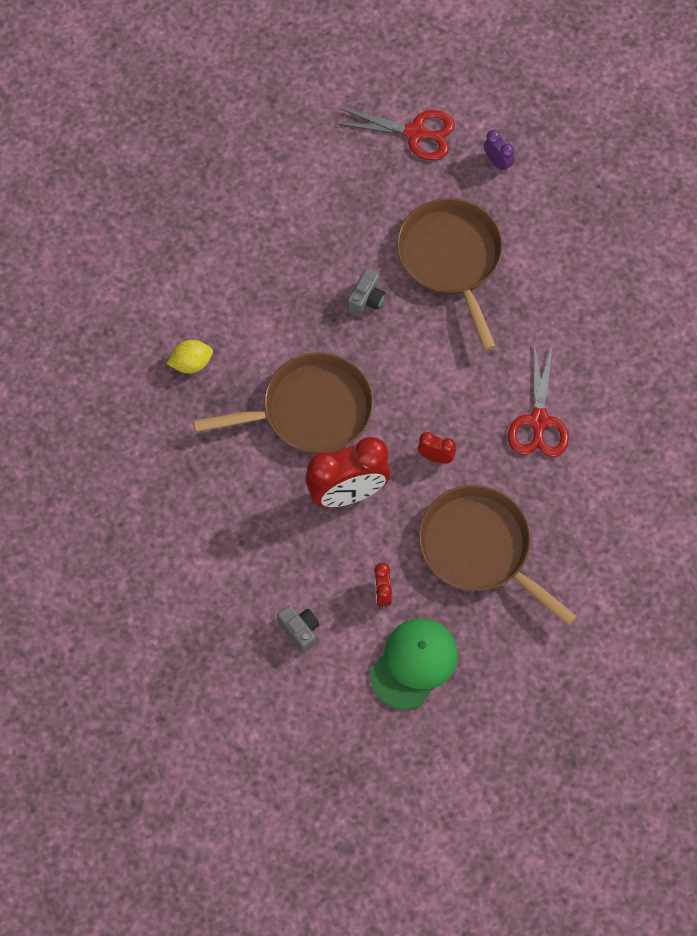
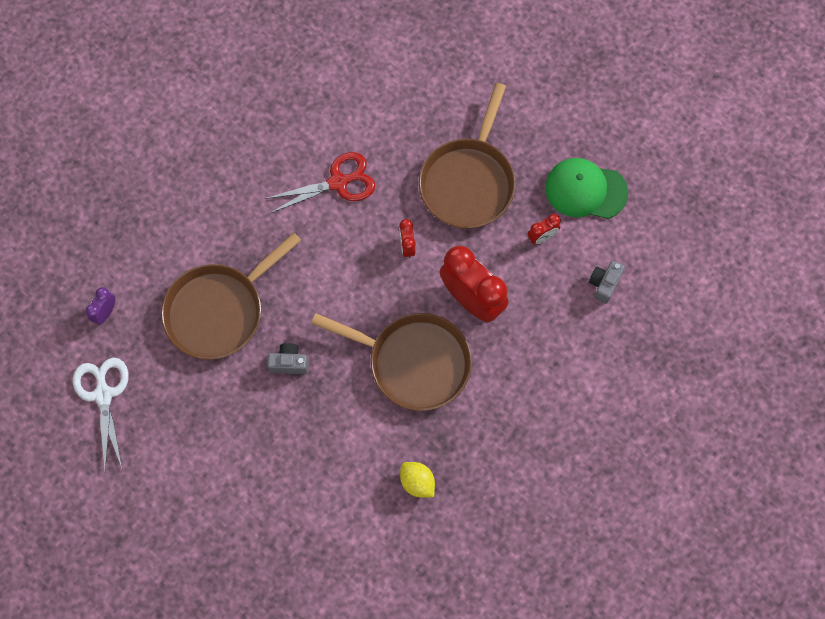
camera: 115 degrees left, 5 degrees up
(310, 410) = (413, 362): brown pan -> brown pan turned 150 degrees clockwise
(416, 133) = (103, 394): red scissors -> white scissors

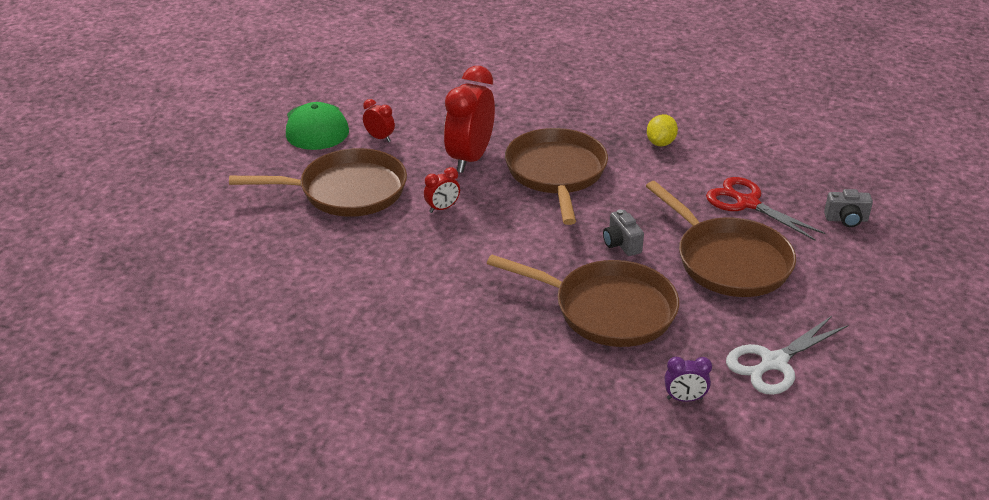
camera: 115 degrees left, 35 degrees down
(225, 435) = (728, 261): none -> brown pan
(338, 182) = (399, 273): red scissors -> red scissors (747, 203)
(604, 284) = (404, 98): grey camera -> grey camera (846, 219)

